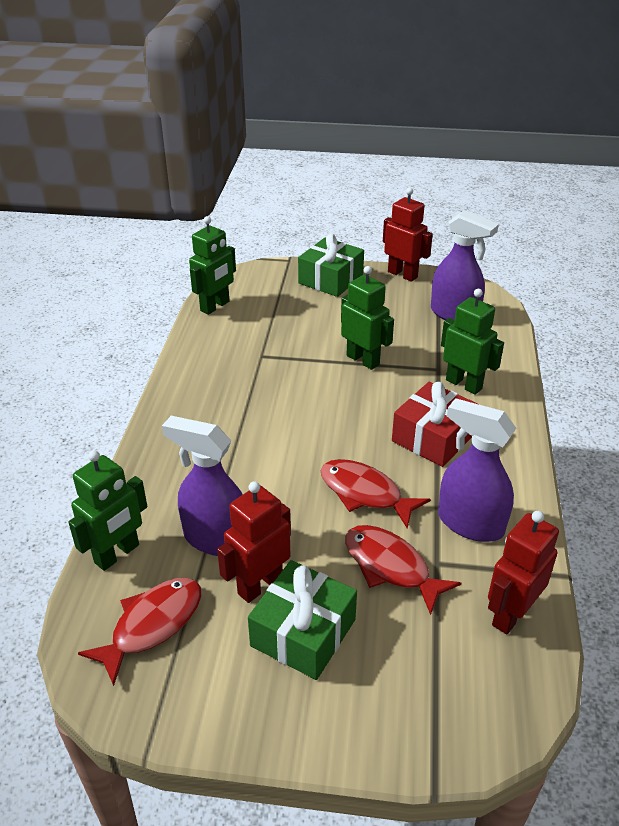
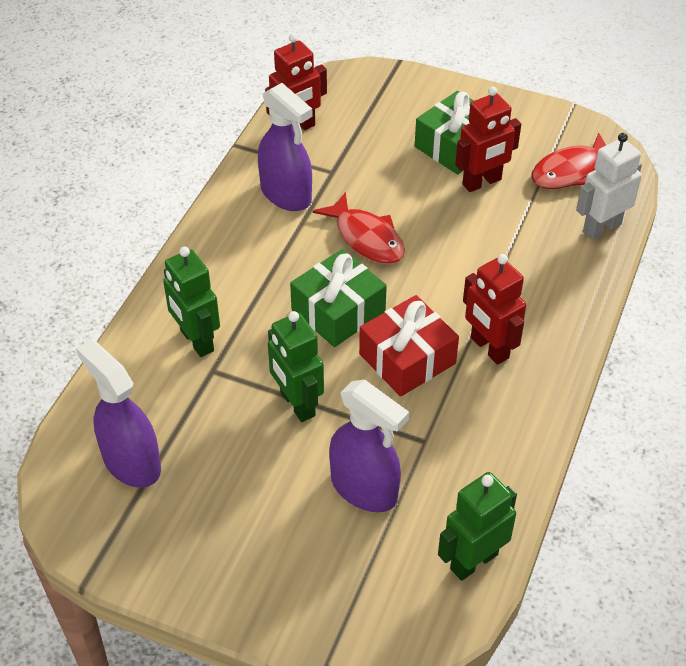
camera: 165 degrees left, 10 degrees up
(117, 554) = (601, 228): green robot -> white robot
(215, 539) = (513, 224): purple spray bottle -> purple spray bottle (364, 488)
(330, 279) = (274, 589): green gift -> green gift (338, 311)
(390, 567) = (371, 175): red fish -> none
(402, 274) = (153, 575): red robot -> red robot (489, 348)
(433, 437) = (270, 281): red gift -> red gift (407, 358)

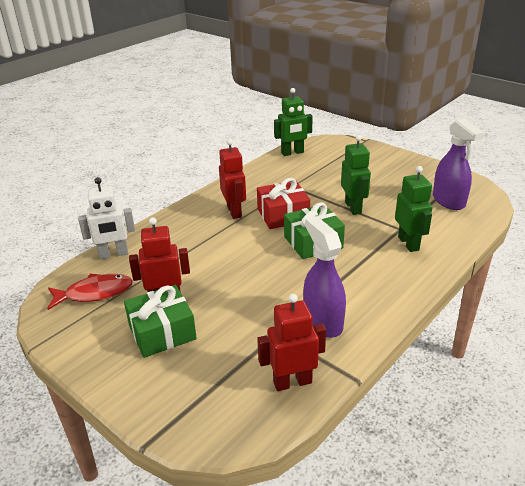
camera: 160 degrees left, 15 degrees down
(364, 488) = (330, 176): purple spray bottle -> none
(366, 238) = (274, 278): red fish -> none

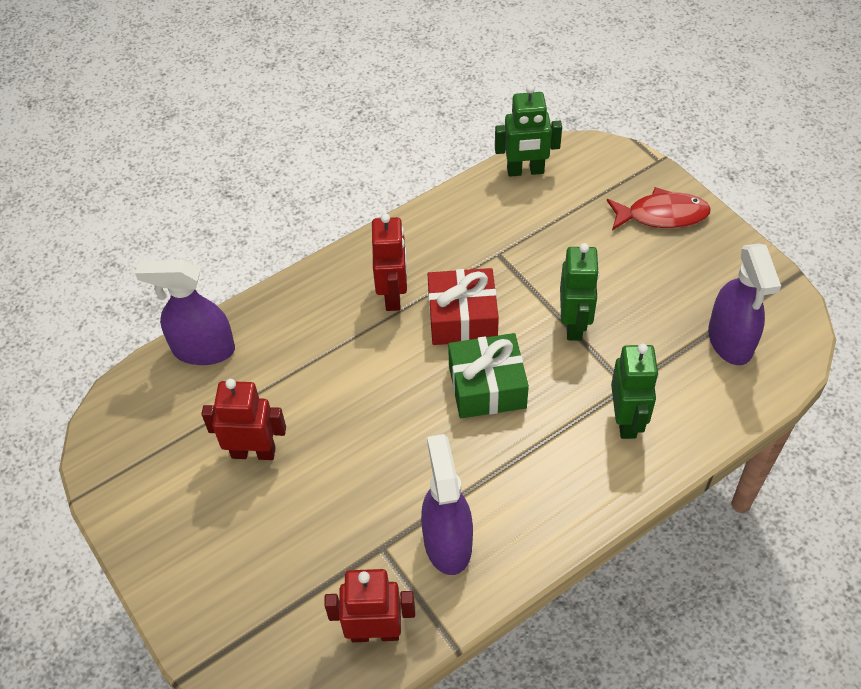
camera: 15 degrees right, 20 degrees up
(95, 293) = (165, 420): red fish -> red fish (662, 215)
(113, 254) = (203, 350): white robot -> purple spray bottle
(162, 332) = (236, 510): green gift -> none

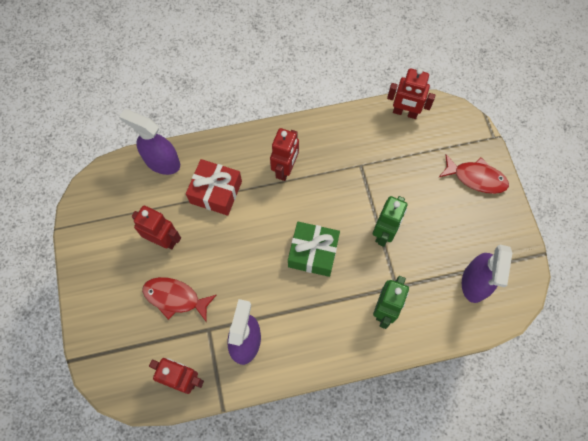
camera: 20 degrees right, 15 degrees up
(309, 524) = (175, 298): none -> red fish
(462, 318) = (319, 201): red gift -> red gift (216, 192)
(525, 171) = (405, 113): green robot -> red robot

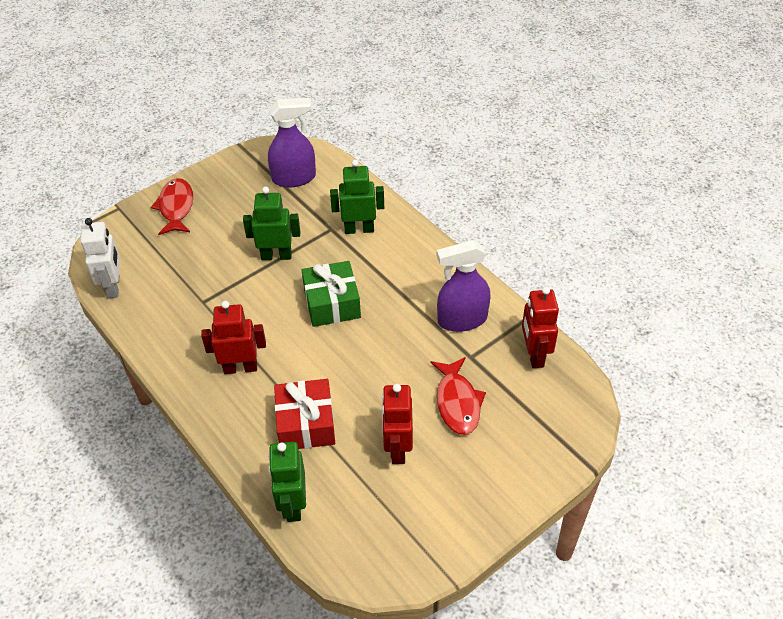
camera: 115 degrees left, 20 degrees down
(162, 162) = (293, 505): purple spray bottle -> green robot
(405, 113) = (113, 287): red robot -> white robot

